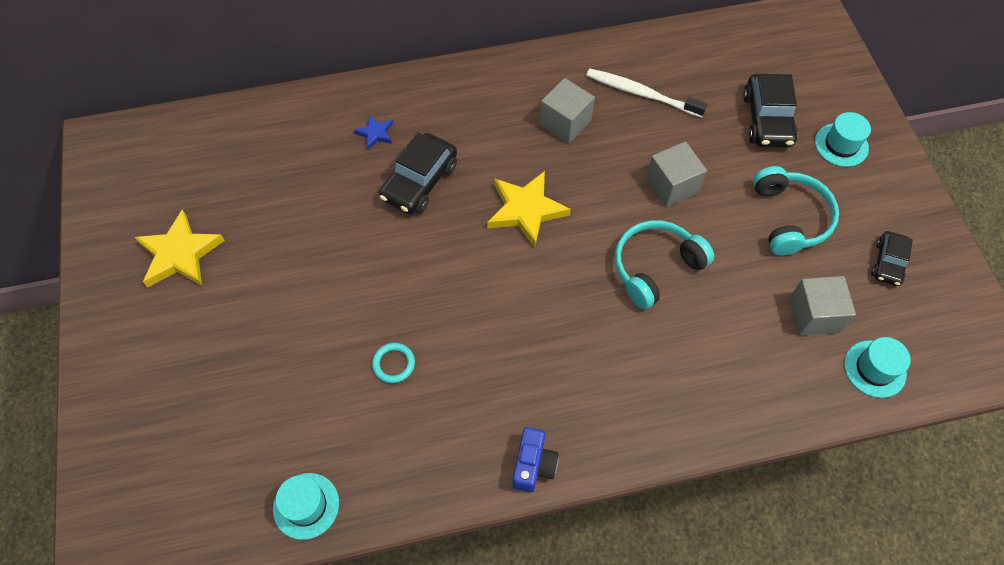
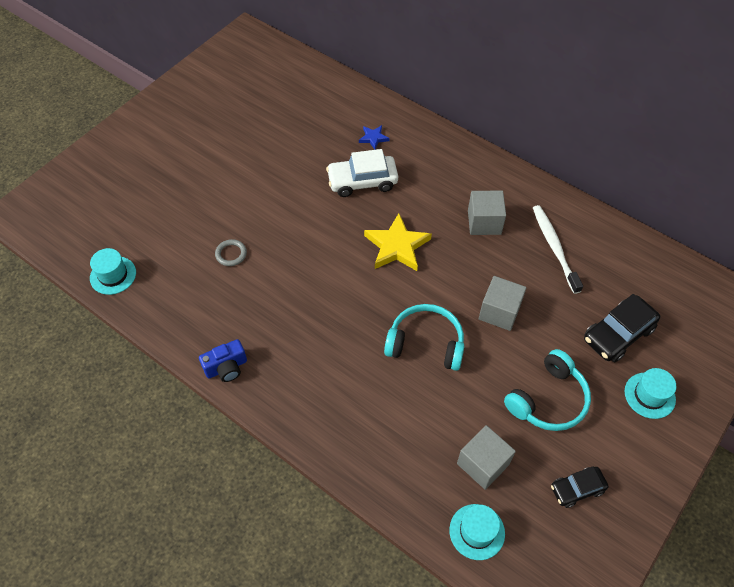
camera: 50 degrees right, 5 degrees down
(180, 254) = (211, 114): yellow star -> none
(394, 364) = (231, 254): turquoise ring -> grey ring
(420, 182) = (362, 181): black car -> white car

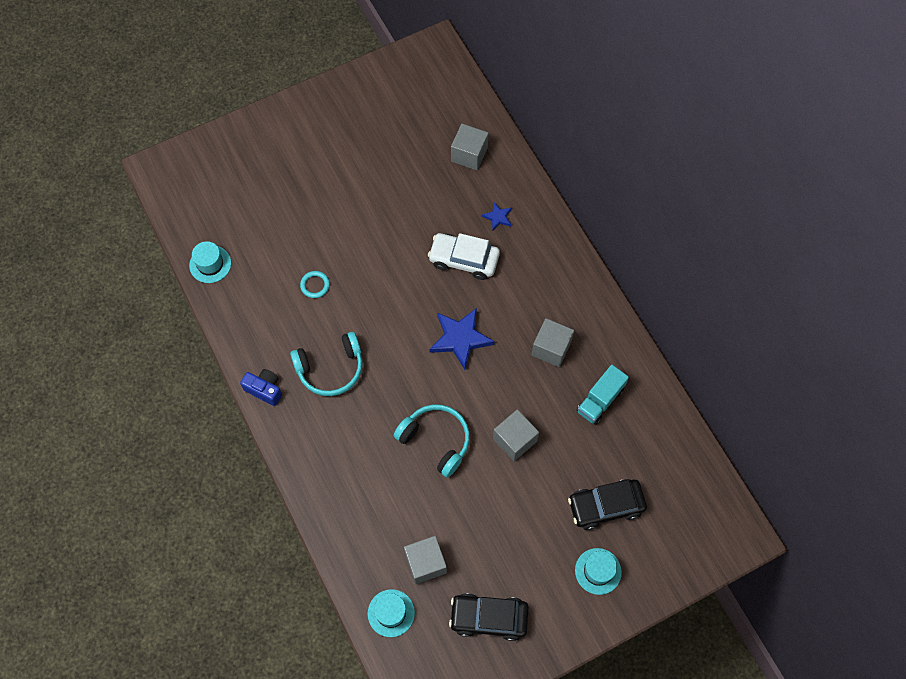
camera: 25 degrees right, 10 degrees up
(226, 367) = (264, 389): blue camera -> blue camera turned 150 degrees counterclockwise
(231, 254) = (315, 285): grey ring -> turquoise ring
(319, 100) = (469, 154): none -> grey cube
(397, 246) = (460, 339): yellow star -> blue star
(548, 400) = (510, 535): turquoise headphones -> turquoise headphones (330, 369)
(554, 247) = (600, 400): white toothbrush -> turquoise truck
(577, 489) = (488, 618): black car -> black car, size x1.62

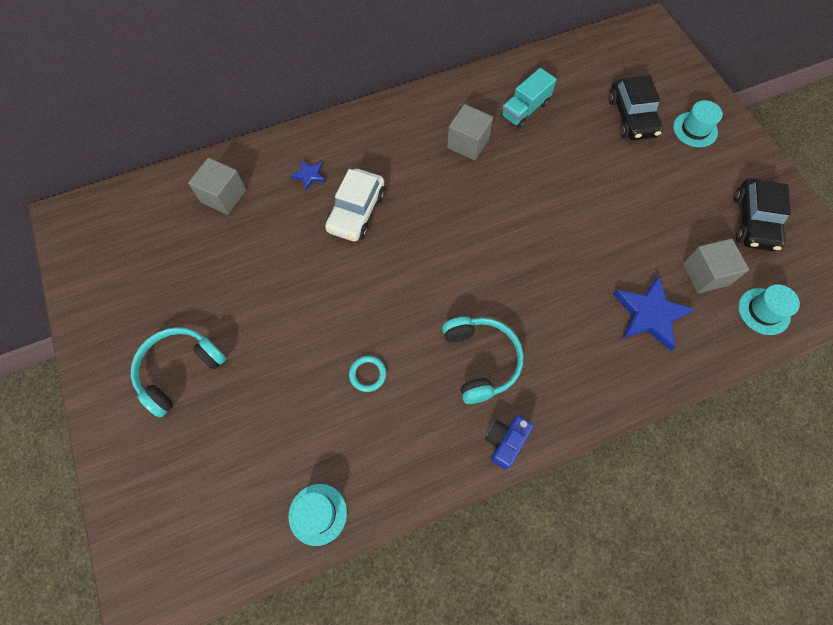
camera: 85 degrees left, 0 degrees up
(436, 440) = (569, 254): turquoise headphones -> turquoise headphones (179, 370)
(460, 339) = (451, 222): blue star -> blue star (649, 315)
(514, 440) = (567, 183): grey cube -> none
(600, 400) = (525, 110): turquoise truck -> turquoise truck turned 90 degrees clockwise

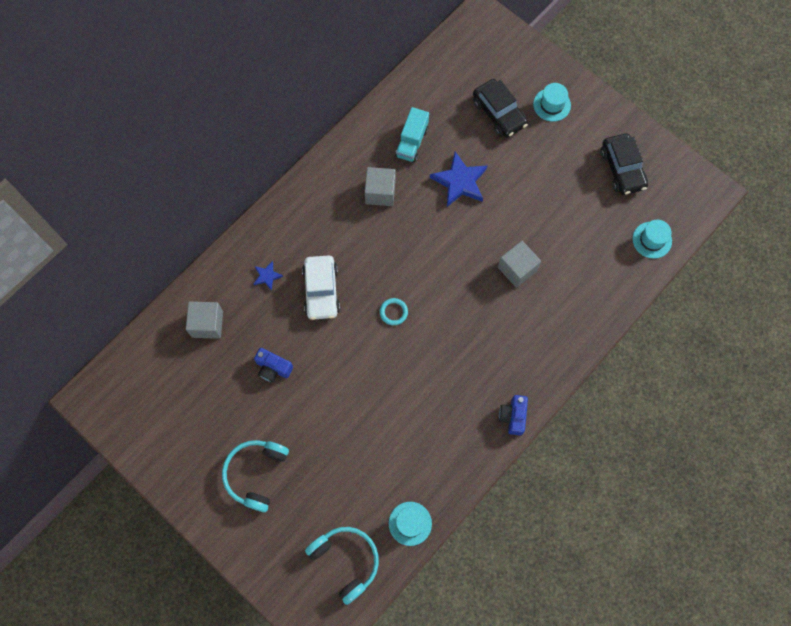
camera: 25 degrees left, 5 degrees up
(263, 267) = (273, 368): none -> blue camera
(367, 374) = (395, 413): turquoise ring -> turquoise ring (393, 312)
(481, 360) = (470, 366): turquoise headphones -> turquoise headphones (346, 561)
(649, 315) = (574, 278): blue star -> blue star (460, 182)
(705, 274) = (602, 228): grey cube -> grey cube (517, 269)

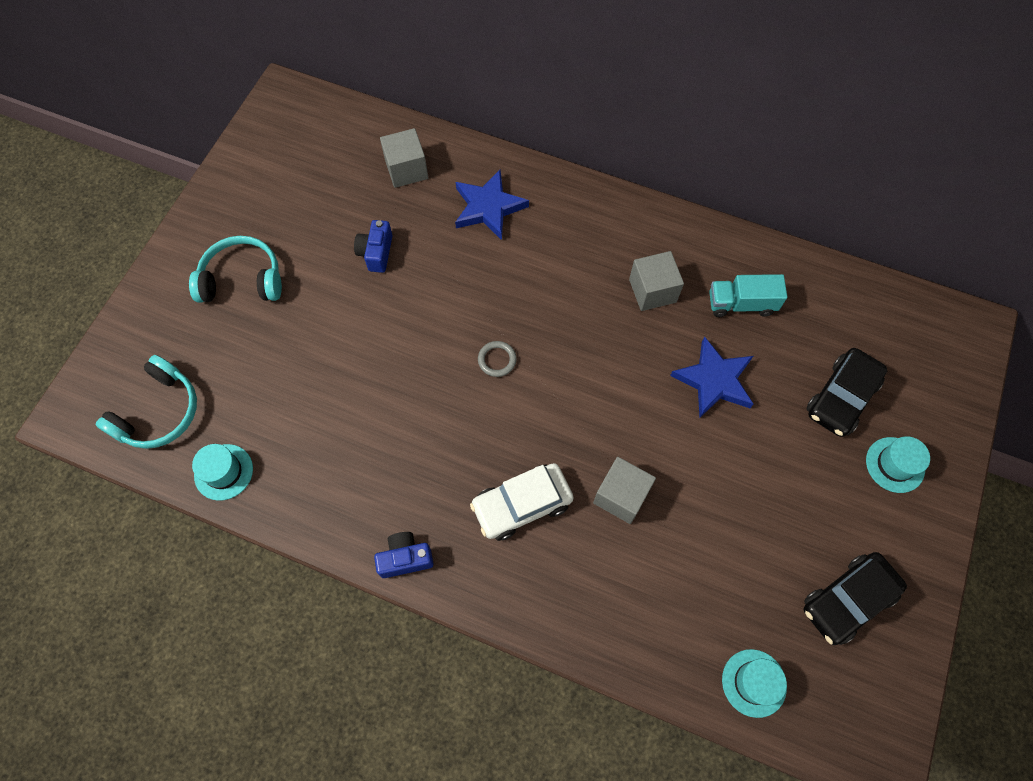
camera: 70 degrees right, 5 degrees down
(267, 276) = (488, 207): blue star -> blue star, size x1.99
(321, 291) = (493, 270): white car -> white car (522, 505)
(393, 312) = (497, 360): turquoise ring -> grey ring

